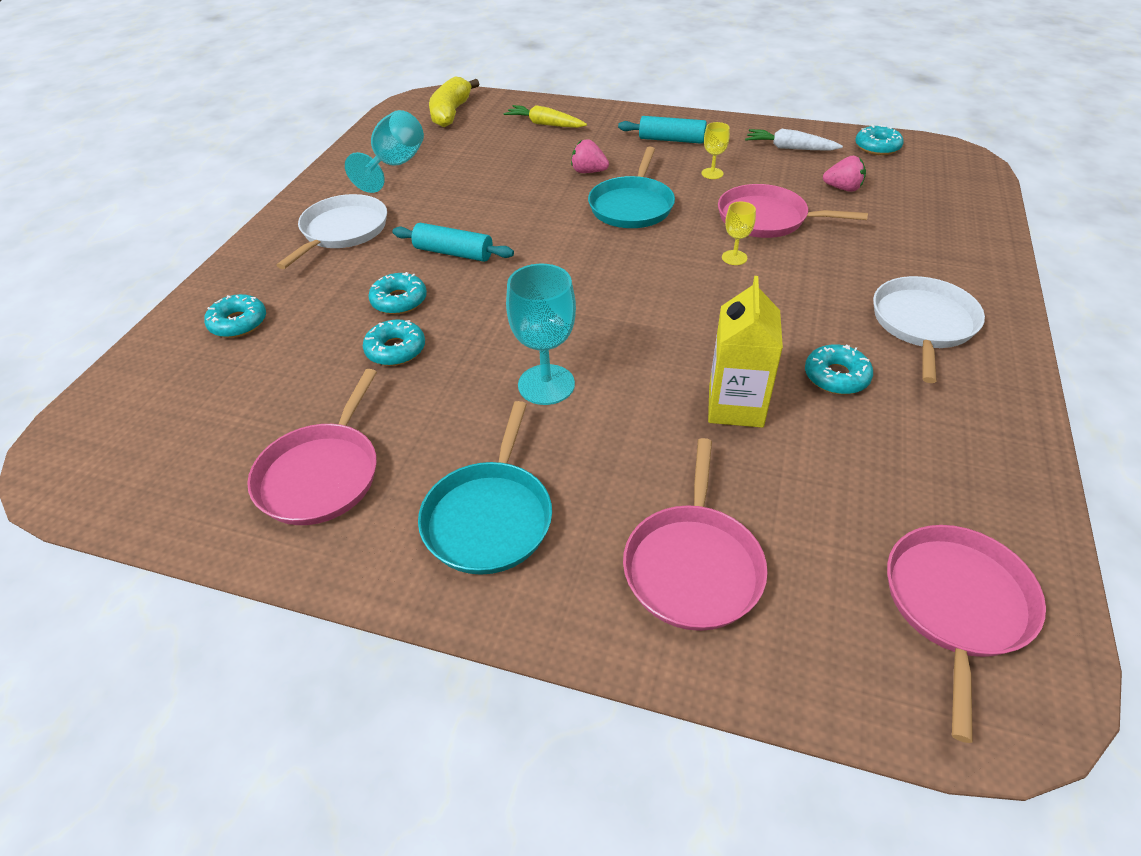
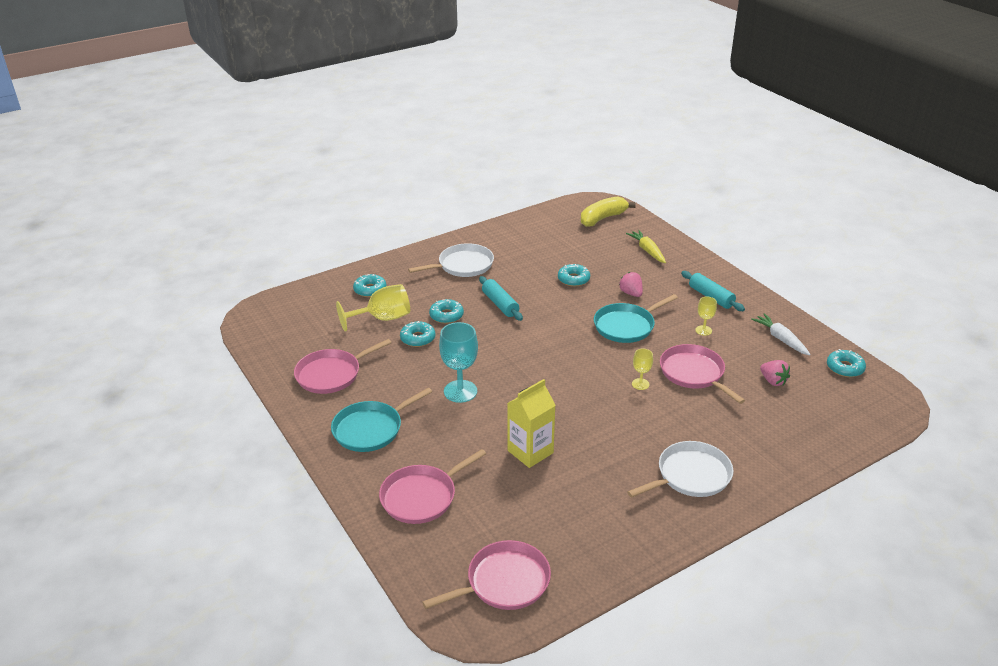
camera: 40 degrees right, 10 degrees down
(307, 351) = (382, 318): none -> yellow goblet
(395, 165) = (531, 239): turquoise goblet -> none
(836, 377) = (600, 470): turquoise donut -> turquoise donut (573, 279)

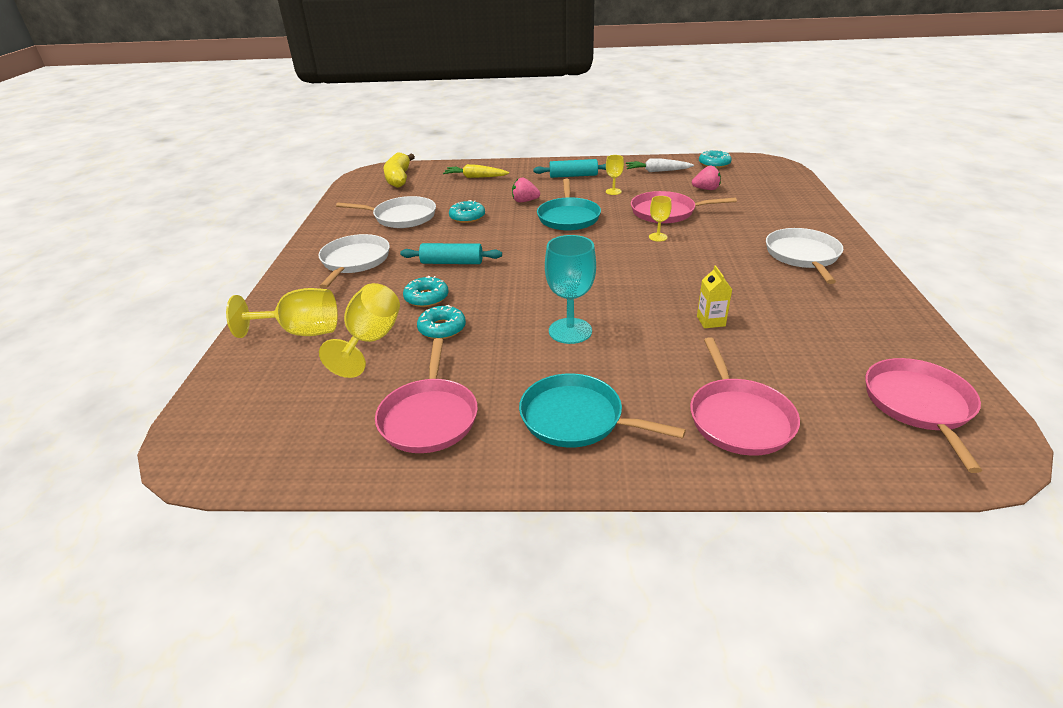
camera: 55 degrees left, 0 degrees up
(370, 290) = (301, 332): turquoise donut -> yellow goblet
(371, 429) = (577, 418): turquoise pan -> turquoise pan turned 120 degrees clockwise
(530, 452) = (711, 321): yellow carton -> yellow carton, size x0.57
(542, 252) = (401, 217): none -> white pan

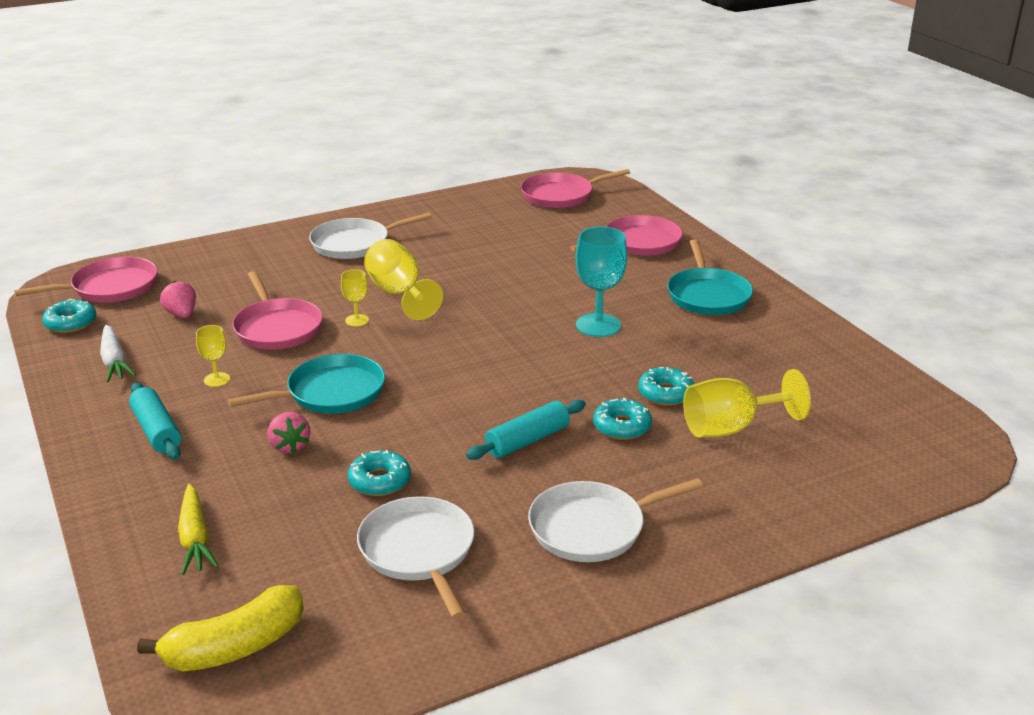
camera: 120 degrees left, 5 degrees down
(301, 332) = (770, 484): yellow goblet -> yellow goblet (399, 294)
(429, 417) = (782, 353): pink pan -> pink pan (110, 287)
(452, 262) = (527, 440): turquoise rolling pin -> turquoise rolling pin turned 75 degrees clockwise
(711, 321) = (519, 268): yellow carton -> none

